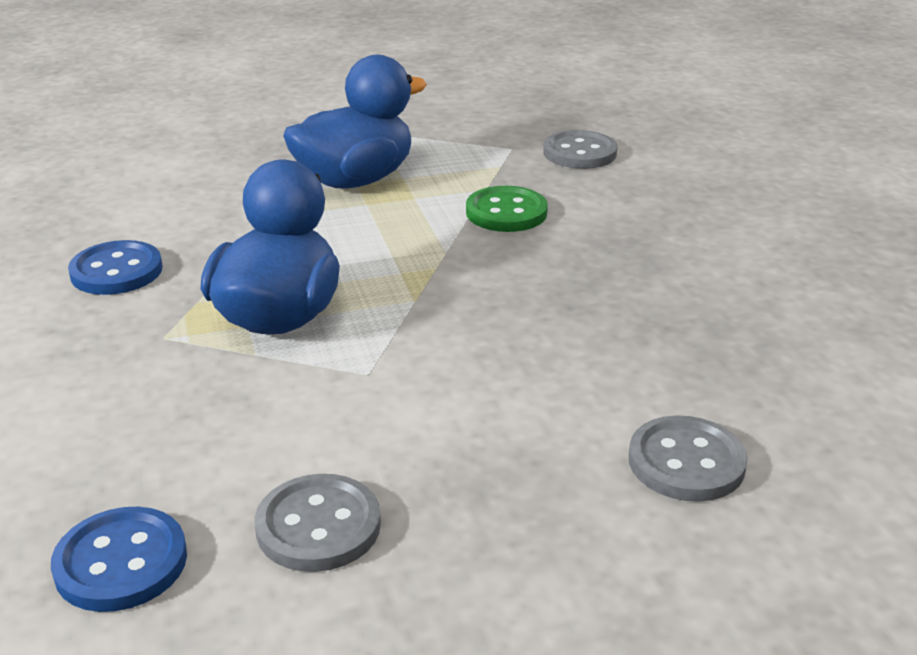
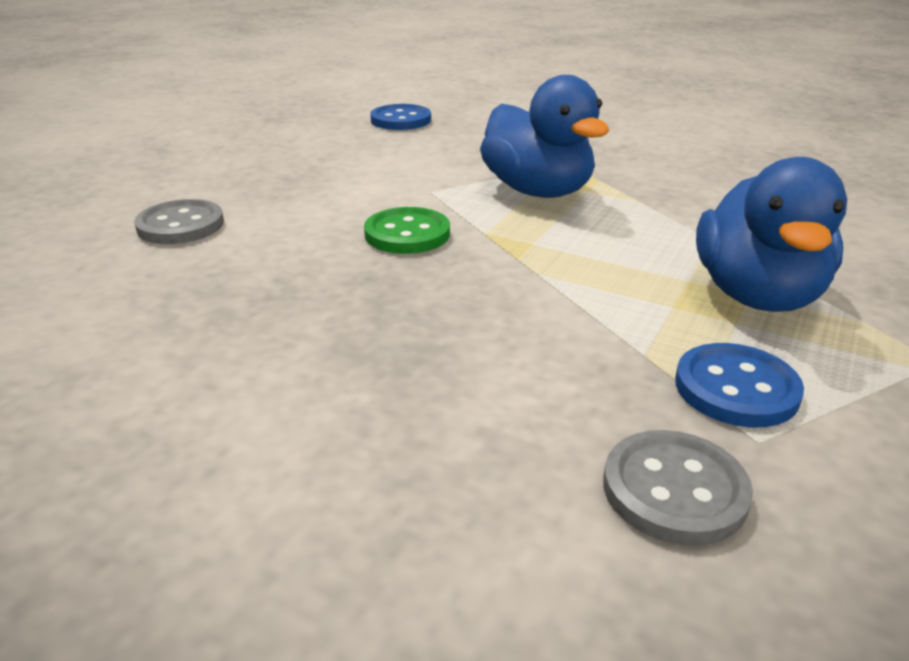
camera: 135 degrees right, 0 degrees up
(116, 271) = (680, 171): blue button -> blue button (736, 388)
(318, 526) = (345, 147): grey button -> none
(506, 212) = (567, 334): green button -> green button (407, 234)

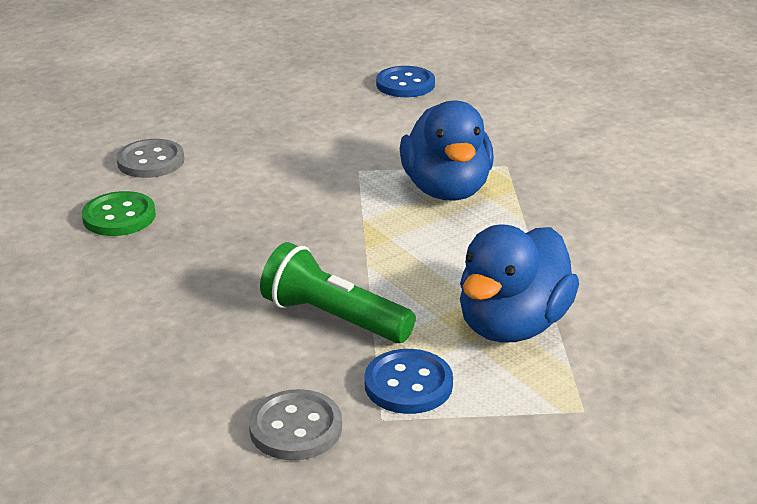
camera: 25 degrees right, 0 degrees up
(407, 234) = (303, 207): green button -> green button (119, 217)
(564, 337) = (333, 318): none -> green flashlight

